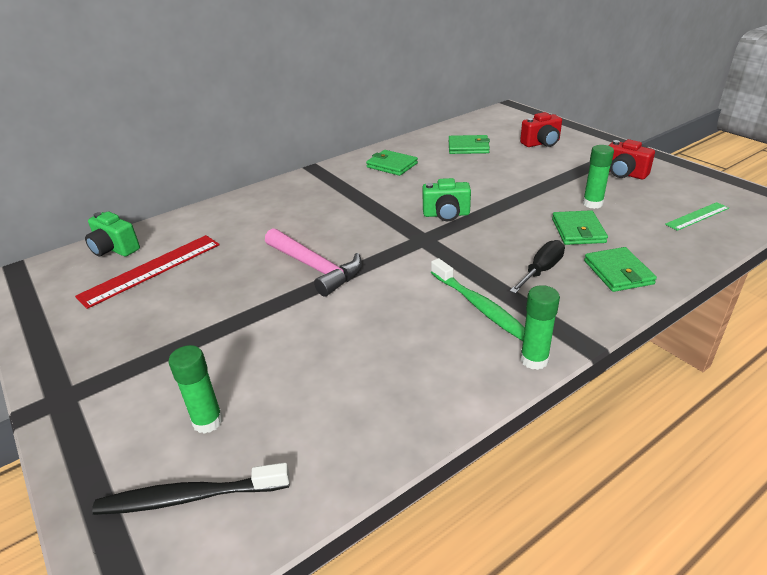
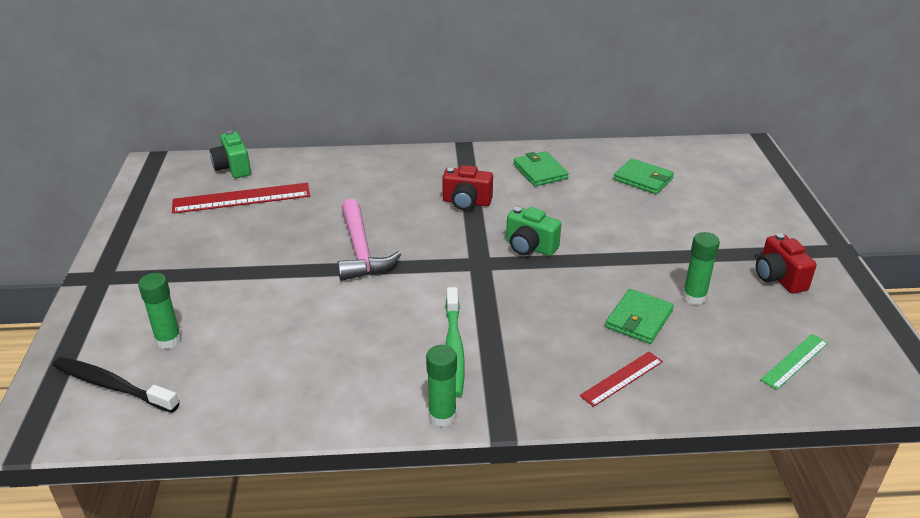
camera: 30 degrees right, 0 degrees up
(541, 143) = (731, 204): red camera -> red camera (466, 202)
(541, 270) = (550, 342): black screwdriver -> none
(618, 272) = (622, 378): green wallet -> red ruler
(697, 216) = (795, 361): green ruler -> green ruler turned 45 degrees counterclockwise

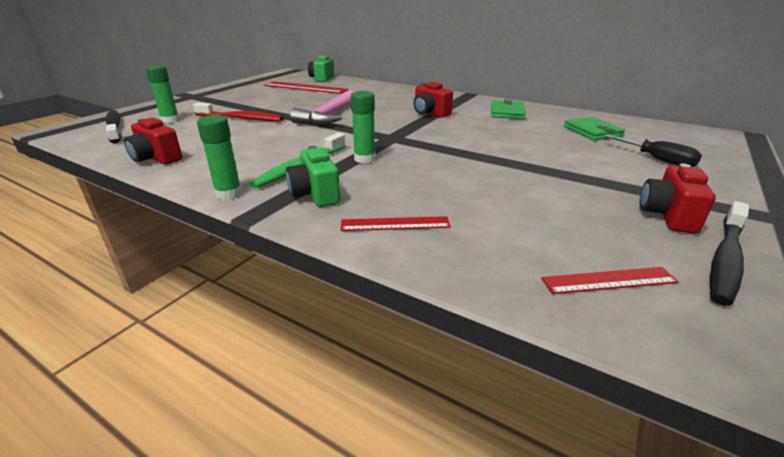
camera: 35 degrees right, 5 degrees down
(260, 298) = (241, 118): none -> red toothbrush
(278, 409) = (156, 158): none -> red camera
(530, 247) = (441, 139): green camera -> green camera (315, 194)
(639, 319) = (469, 196): green wallet -> none
(694, 297) = (546, 200): green glue stick -> green glue stick (364, 159)
(723, 205) = (657, 160): none -> black screwdriver
(795, 361) = (609, 280): green ruler -> red ruler
(836, 308) = (726, 259): none -> black toothbrush

